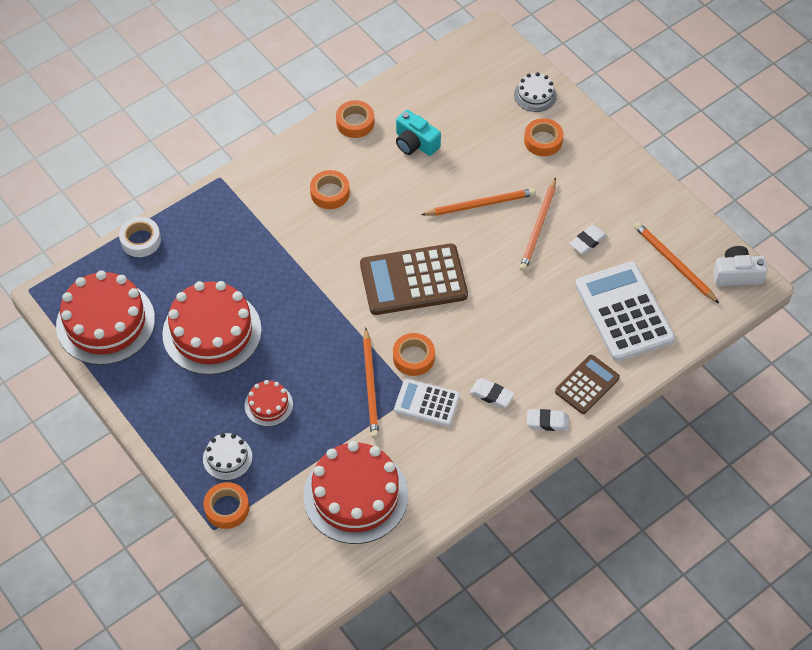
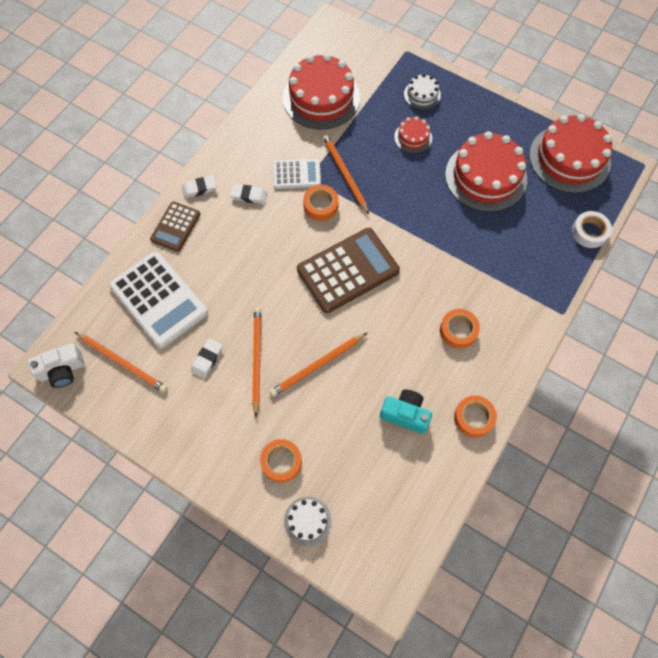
camera: 160 degrees right, 10 degrees up
(227, 508) = (404, 65): orange tape -> none

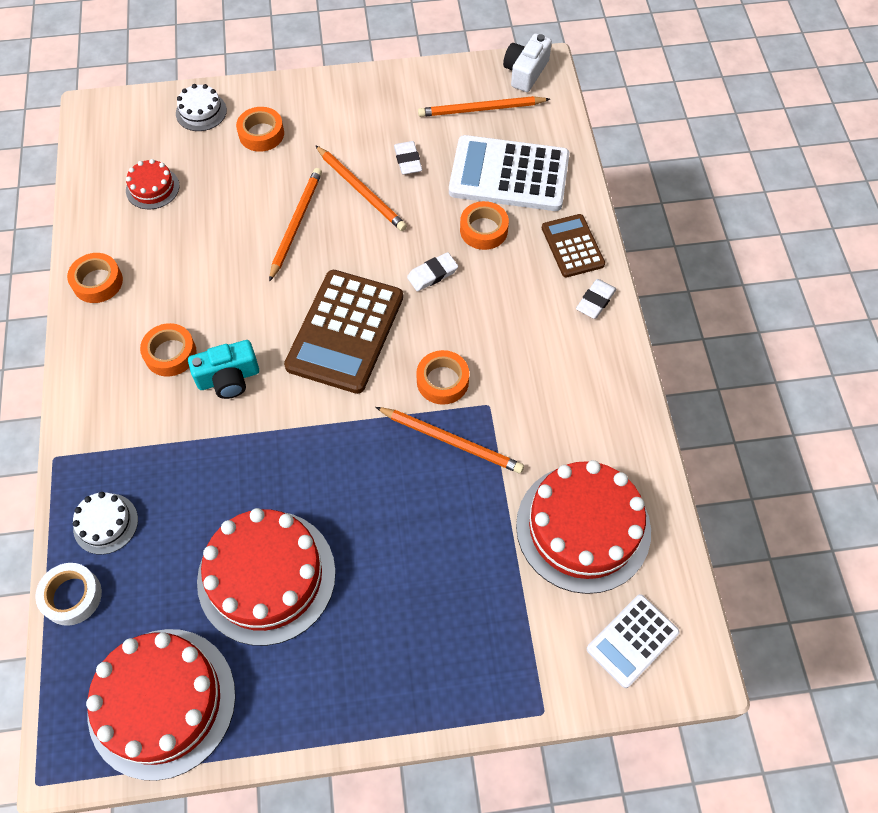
camera: 140 degrees right, 5 degrees down
(212, 274) = (483, 230): none -> orange tape
(249, 195) = (534, 333): white eraser -> white eraser (432, 274)
(296, 174) = (507, 397): white calculator -> white calculator (632, 641)
(405, 414) = (172, 241): turquoise camera -> turquoise camera (228, 378)
(413, 137) = (409, 562): red cake -> red cake (152, 188)
(422, 94) = (454, 646): white cake -> white cake (105, 523)

